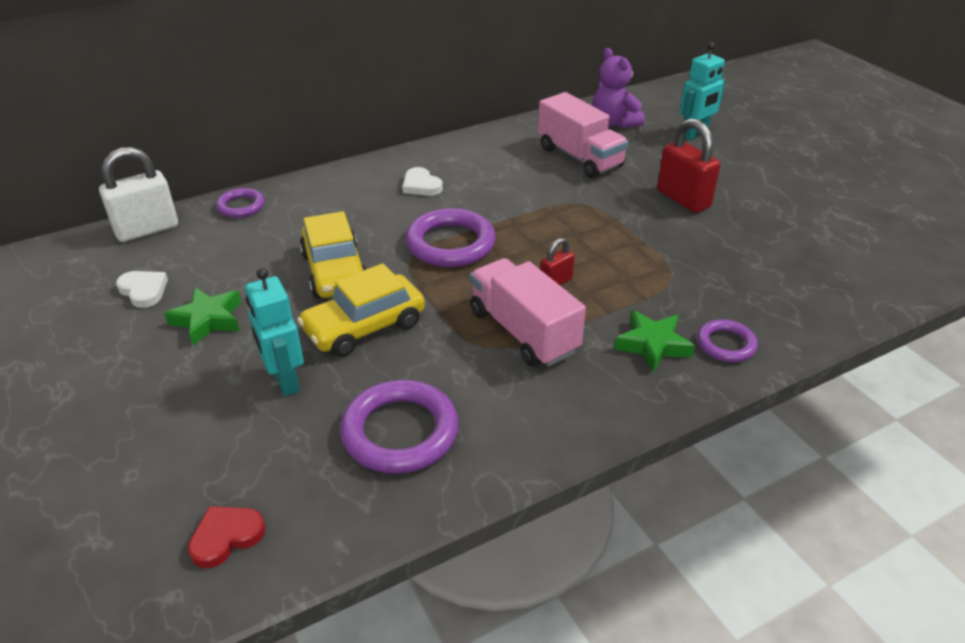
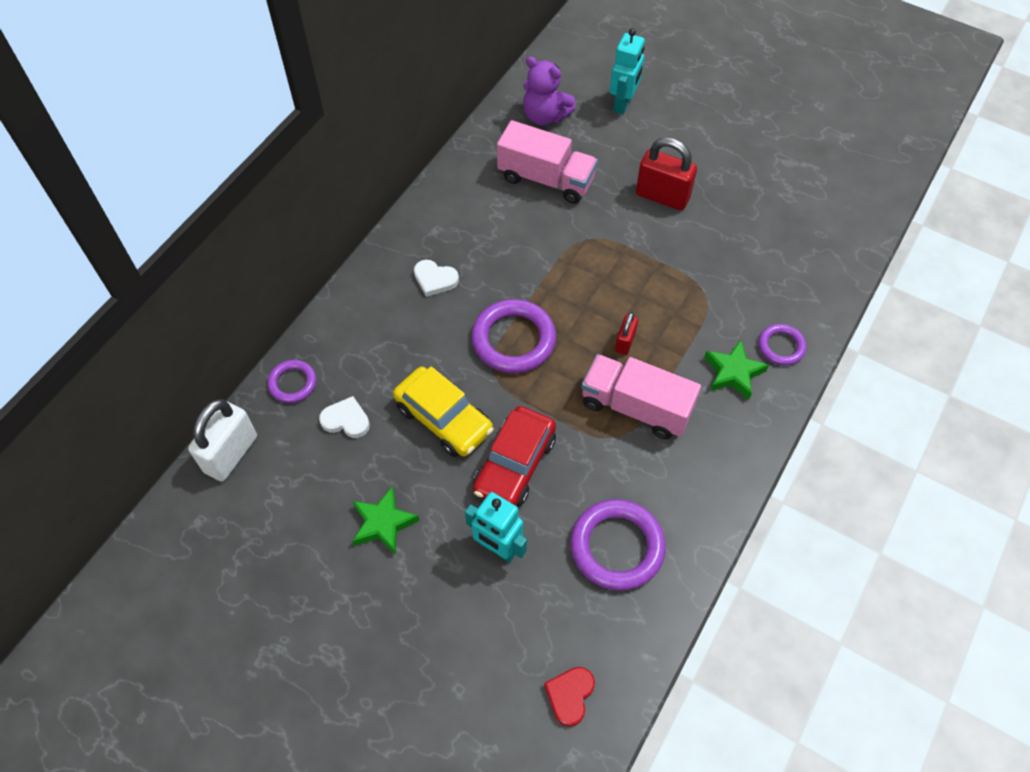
camera: 30 degrees left, 20 degrees up
(143, 290) = (298, 522): white heart -> white heart (346, 420)
(364, 327) = (515, 465): yellow car -> red car

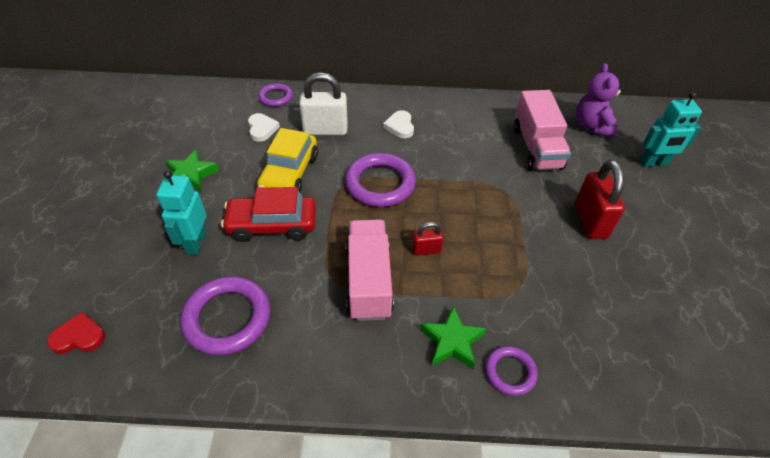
camera: 60 degrees right, 10 degrees down
(231, 454) = (211, 93): white padlock -> white padlock (325, 130)

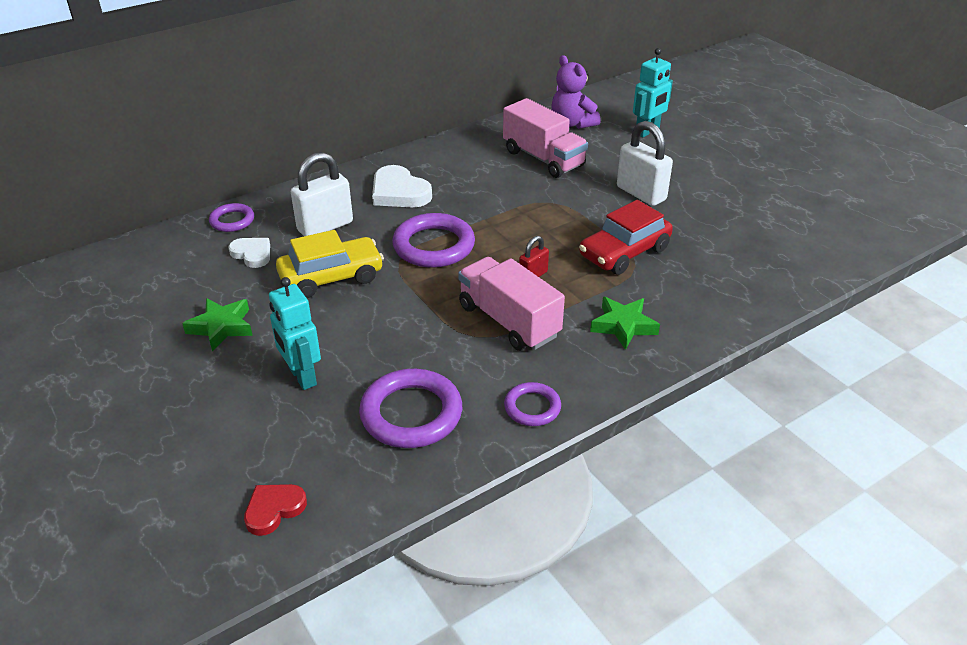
camera: 35 degrees left, 10 degrees down
(272, 225) = (366, 325): red car -> red car (624, 252)
(289, 173) = (331, 277): yellow car -> yellow car turned 90 degrees counterclockwise
(400, 126) = (399, 192): white heart -> white heart, size x1.60
(510, 372) = (686, 322): purple ring -> purple ring (532, 407)
(590, 221) = (641, 193): red padlock -> white padlock

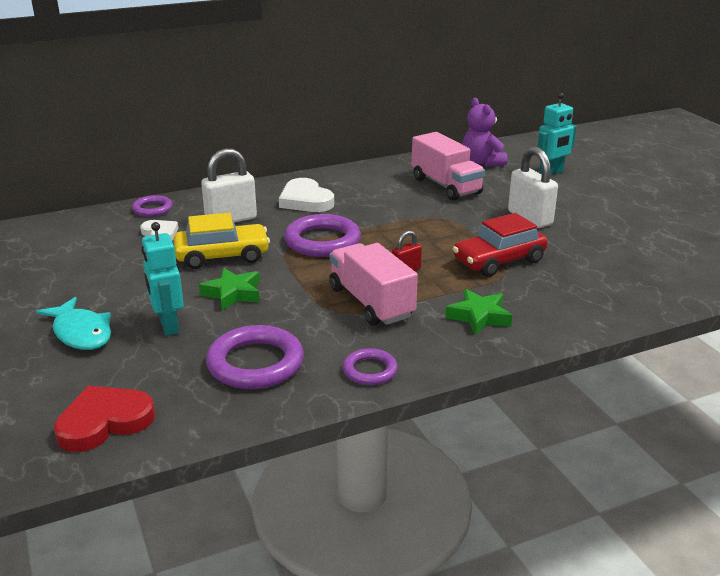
camera: 10 degrees right, 10 degrees down
(208, 398) = (81, 333): none -> turquoise fish
(221, 327) = (113, 283): green star -> green star (233, 293)
(274, 509) = (104, 422): red heart -> red heart, size x1.60

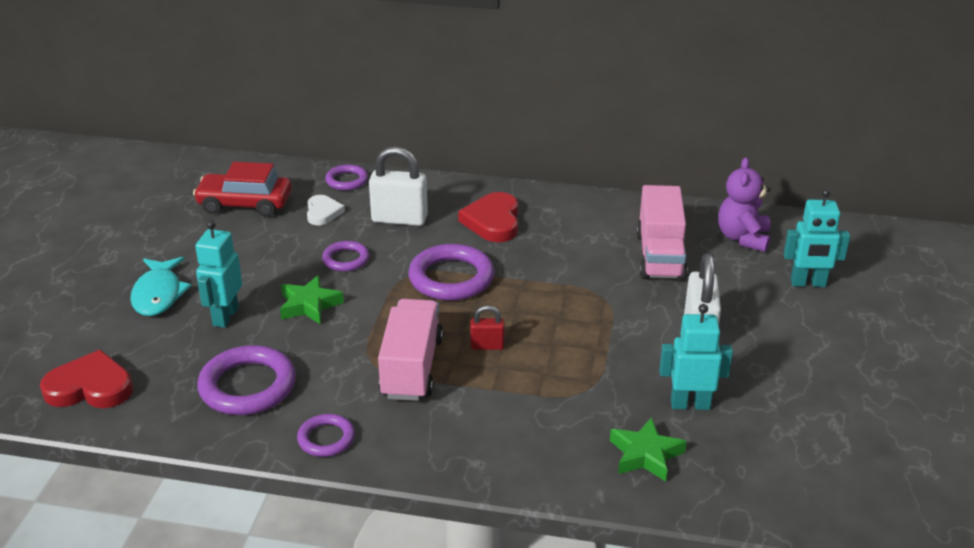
camera: 35 degrees right, 5 degrees up
(222, 256) = (346, 259): yellow car -> purple ring
(305, 200) = (493, 221): white heart -> red heart
(479, 316) = (490, 429): green star -> green star (645, 455)
(499, 261) = (593, 374): red car -> red car (245, 204)
(578, 255) = (690, 404): none -> turquoise robot

